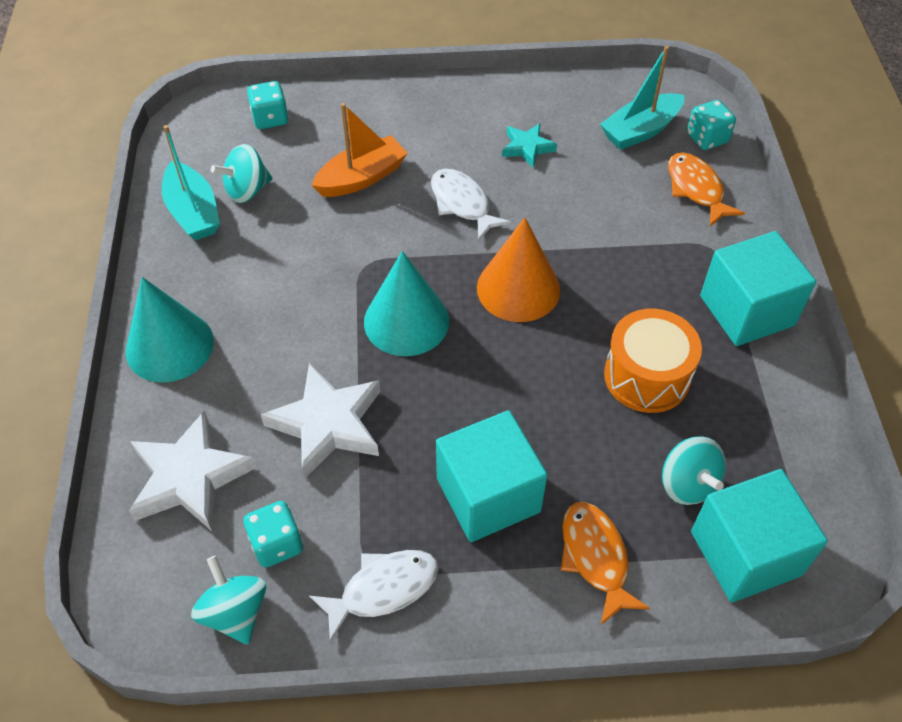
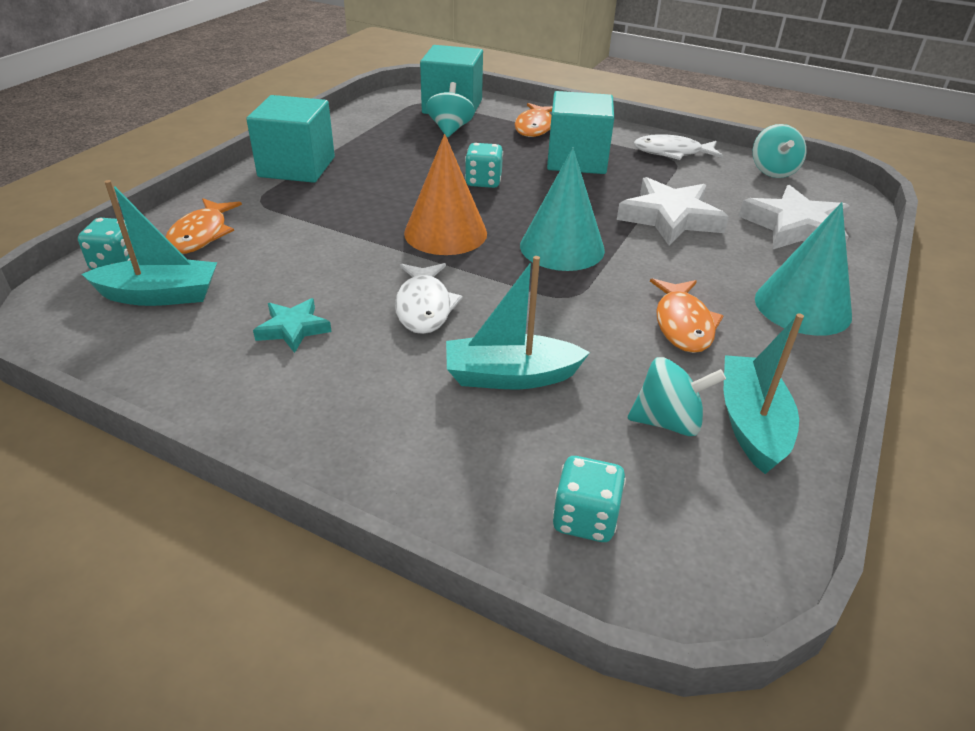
camera: 150 degrees left, 15 degrees down
(264, 277) = (683, 324): none -> orange fish
(277, 544) = (735, 184): turquoise dice -> turquoise dice (483, 182)
(361, 178) = (510, 376): orange boat -> turquoise boat
(647, 376) = (412, 166): orange drum -> none

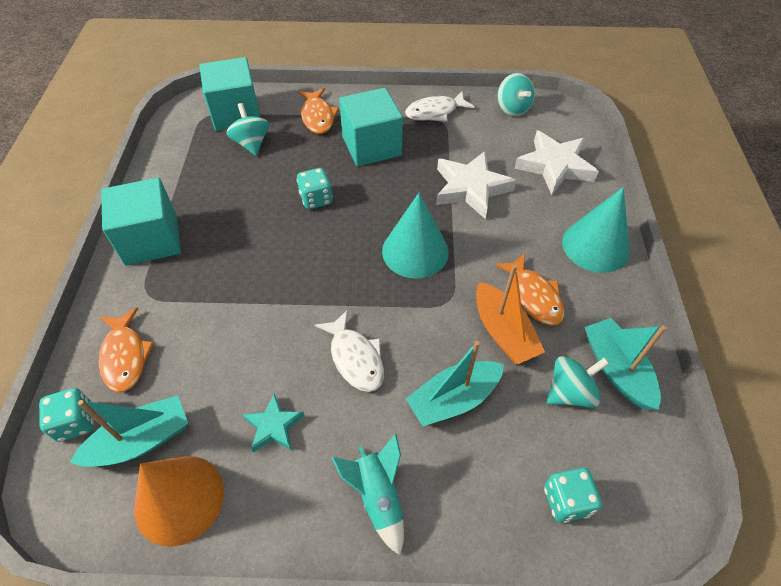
camera: 25 degrees left, 15 degrees up
(354, 423) = (378, 496): none -> turquoise rocket
(445, 233) = (322, 270): orange cone -> orange cone (179, 499)
(618, 341) = (503, 332): none -> orange boat

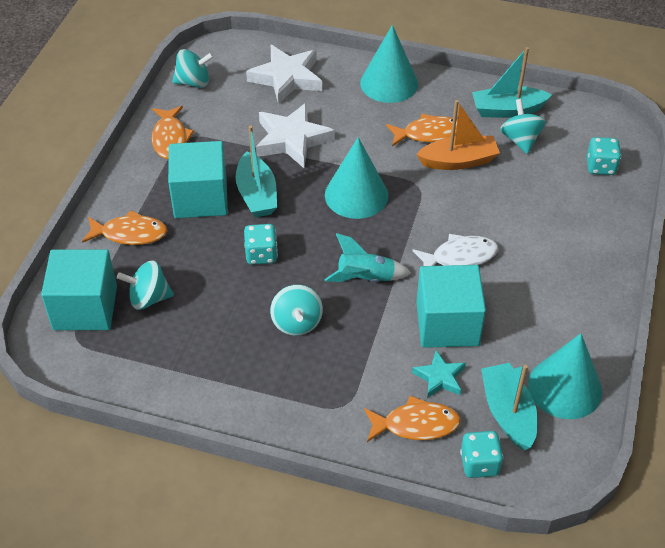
camera: 75 degrees left, 5 degrees down
(151, 240) = (268, 399): turquoise cube -> turquoise cube (447, 324)
(179, 499) = (565, 387): orange cone -> turquoise cone
(240, 240) = (297, 323): none -> turquoise spinning top
(274, 426) = (512, 319): turquoise star -> turquoise star (439, 377)
(378, 496) = (582, 264): turquoise rocket -> turquoise rocket (365, 278)
(435, 112) = (170, 139): white fish -> orange fish
(453, 399) = (511, 204): turquoise boat -> turquoise boat (256, 194)

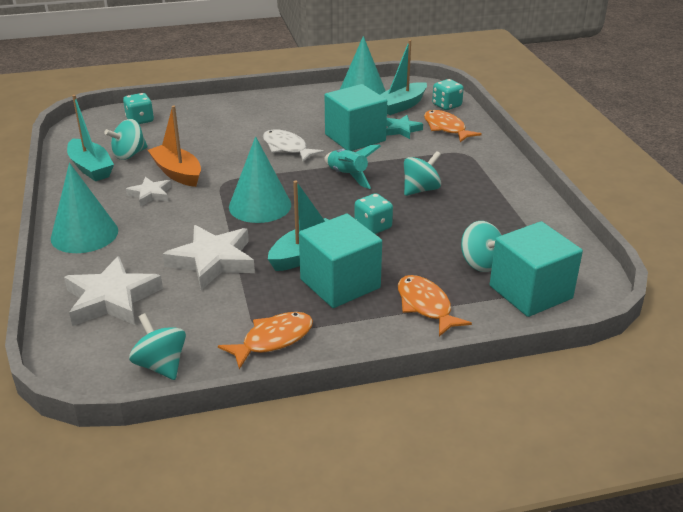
camera: 120 degrees left, 15 degrees down
(428, 134) = (150, 194): orange fish -> white star

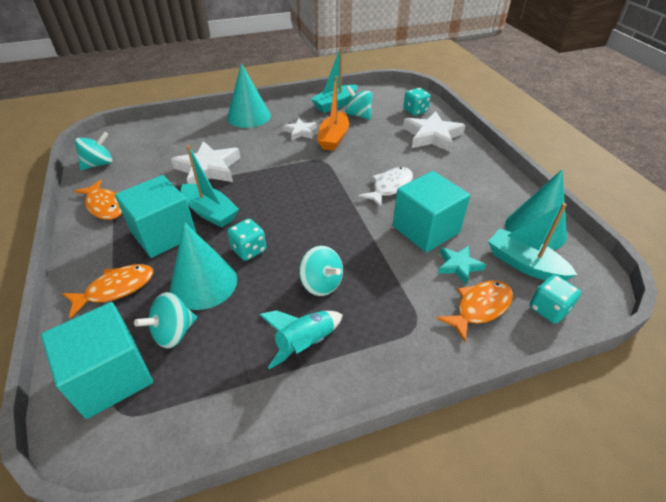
camera: 85 degrees right, 10 degrees up
(112, 299) = (173, 137): white star -> white star (432, 136)
(177, 173) = (333, 138): orange boat -> orange boat turned 150 degrees clockwise
(260, 205) = (286, 182): turquoise cone -> turquoise cone (203, 283)
(347, 176) = (342, 228): turquoise rocket -> turquoise rocket (305, 343)

